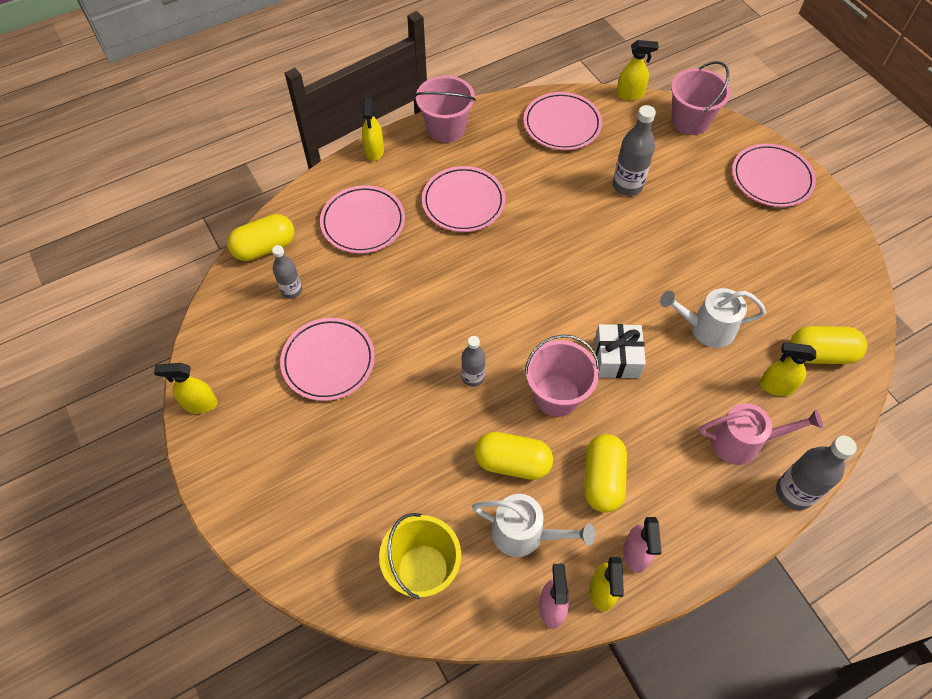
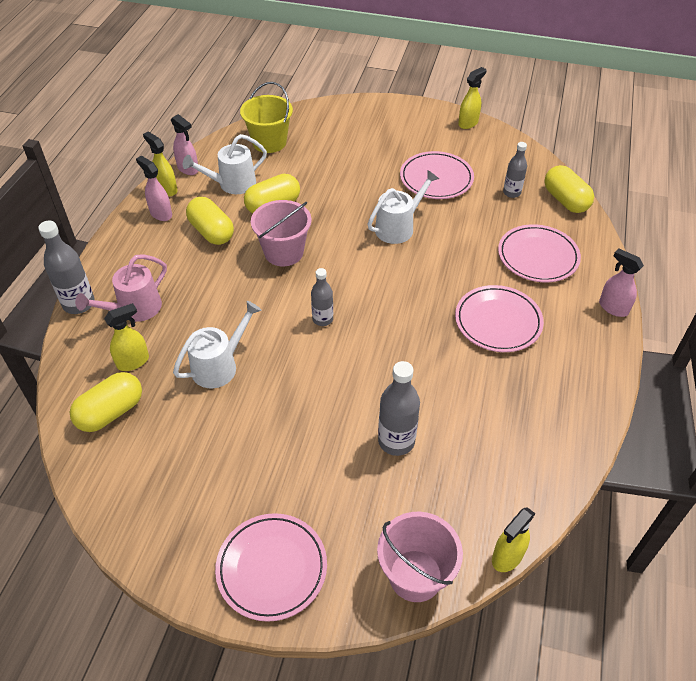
camera: 135 degrees right, 10 degrees down
(265, 247) = (565, 200): yellow capsule -> yellow capsule turned 45 degrees counterclockwise
(374, 151) = (613, 308): yellow spray bottle -> pink spray bottle
(429, 337) = (398, 227): none -> white watering can
(446, 128) = (598, 370): pink bucket -> none
(473, 377) = (346, 226): grey bottle -> grey bottle (322, 319)
(562, 124) = (521, 458): pink plate -> none
(616, 358) = (266, 299): white gift -> none

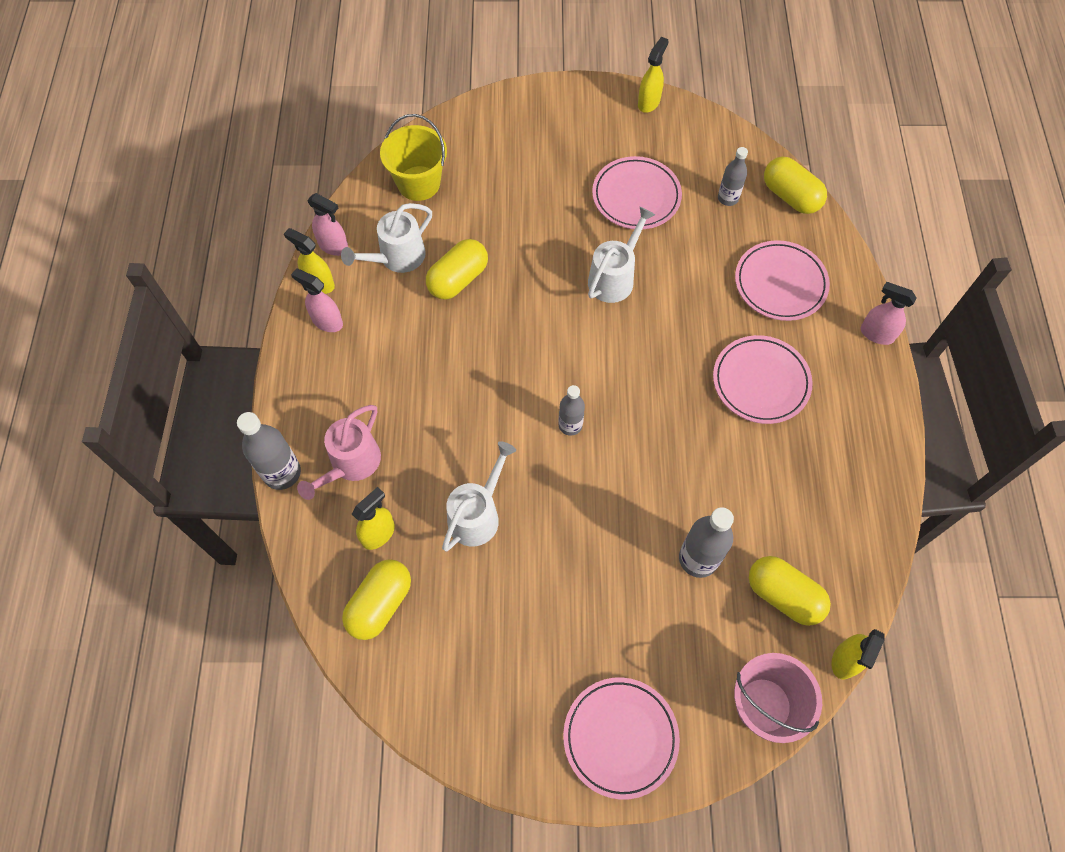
camera: 15 degrees left, 15 degrees up
(211, 232) = (399, 334): yellow capsule -> yellow capsule (783, 595)
(284, 252) = (494, 344): pink bucket -> none

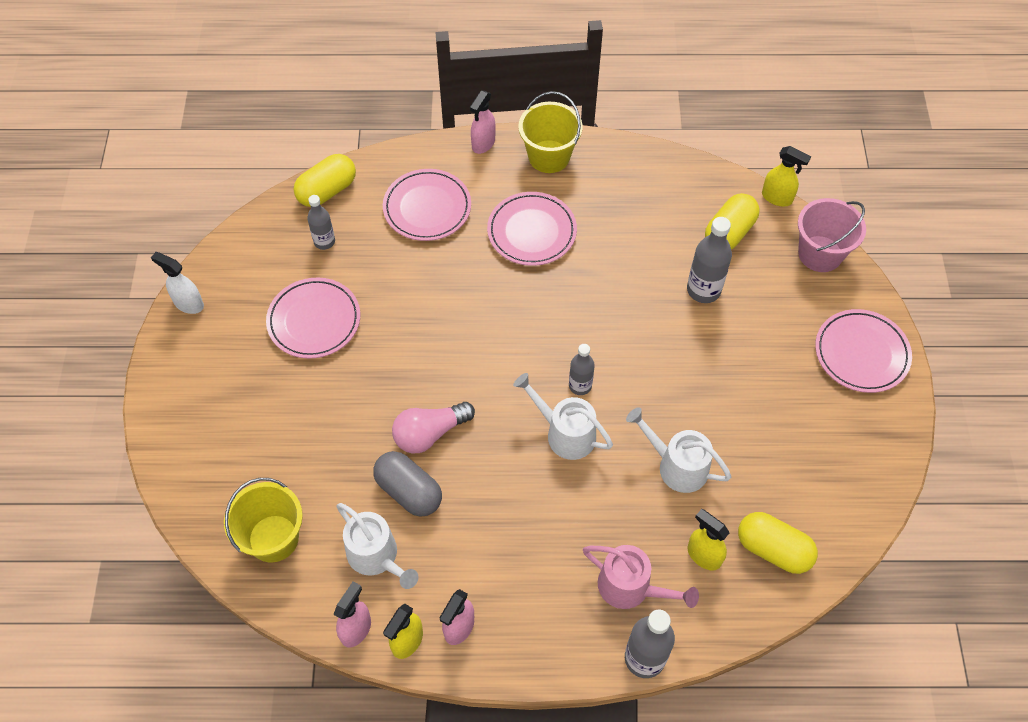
camera: 90 degrees left, 5 degrees down
(458, 279) = (409, 491): yellow capsule -> grey capsule
(516, 294) = (430, 433): none -> pink light bulb
(614, 277) = (414, 343): white watering can -> white watering can (565, 433)
(649, 102) = (188, 303): yellow spray bottle -> white spray bottle
(868, 400) = (549, 156): none -> yellow bucket

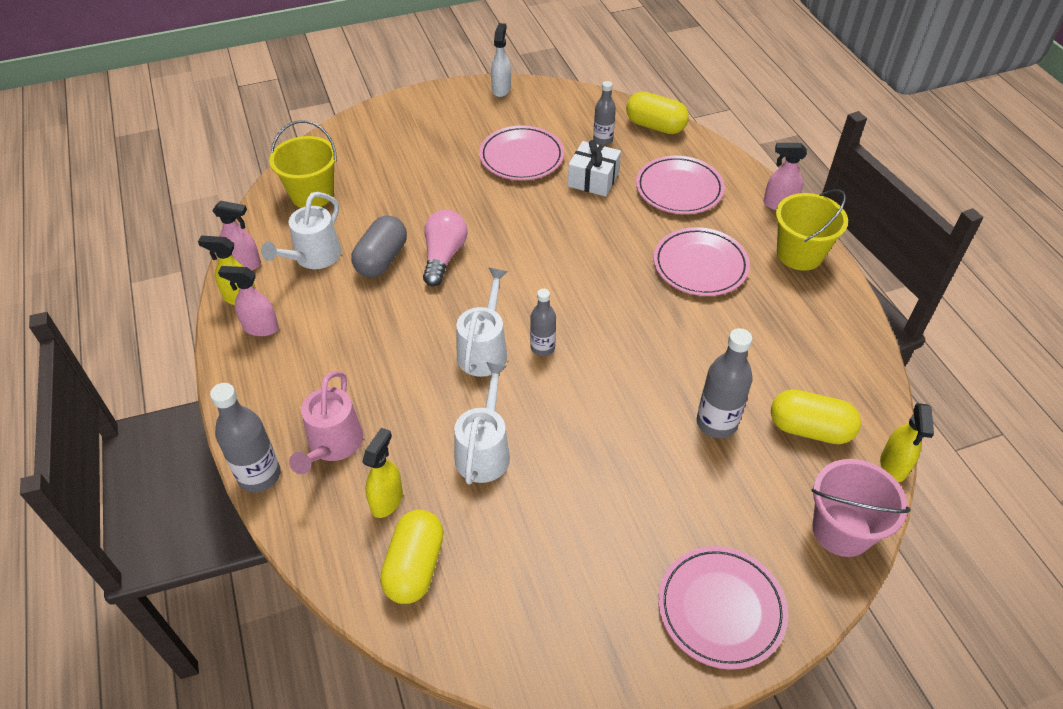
camera: 70 degrees right, 10 degrees down
(380, 271) = (593, 179): none -> white gift
(430, 433) = (444, 256): pink light bulb -> pink light bulb turned 60 degrees clockwise

